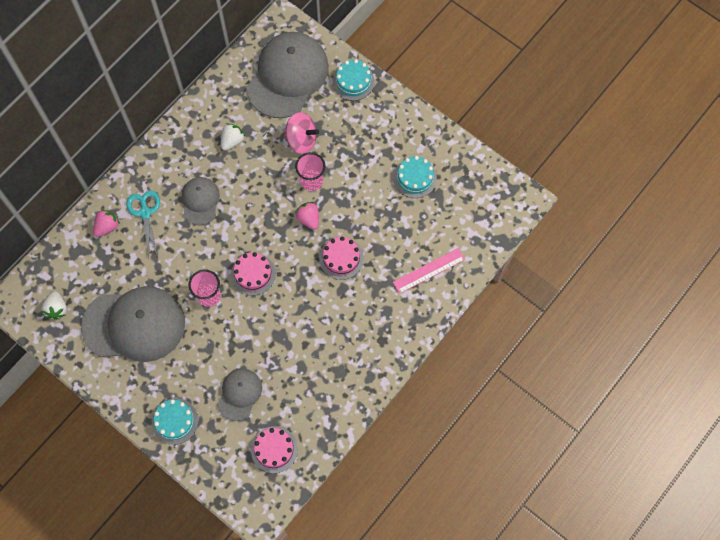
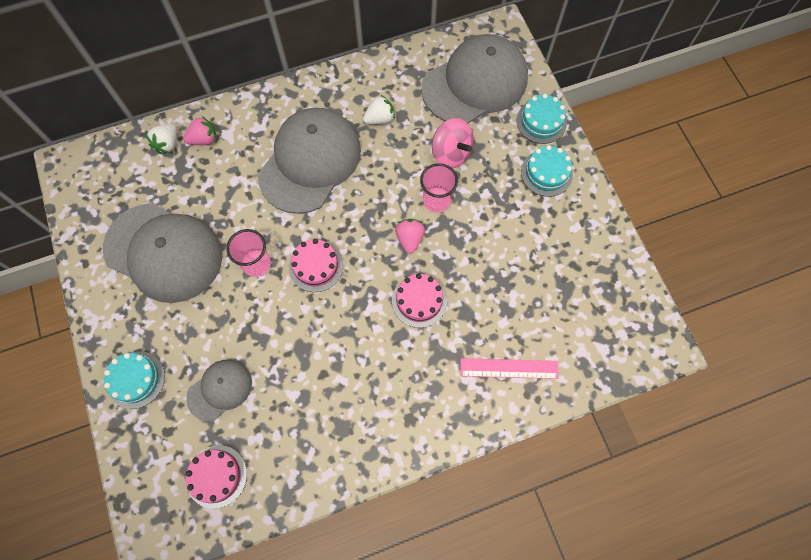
camera: 30 degrees right, 0 degrees up
(57, 309) = (102, 194): white strawberry -> white strawberry (167, 144)
(145, 213) = (249, 145): turquoise scissors -> none
(200, 201) = (310, 162): grey cap -> grey cap, size x1.95
(415, 178) = (551, 256): turquoise cake -> turquoise cake (546, 173)

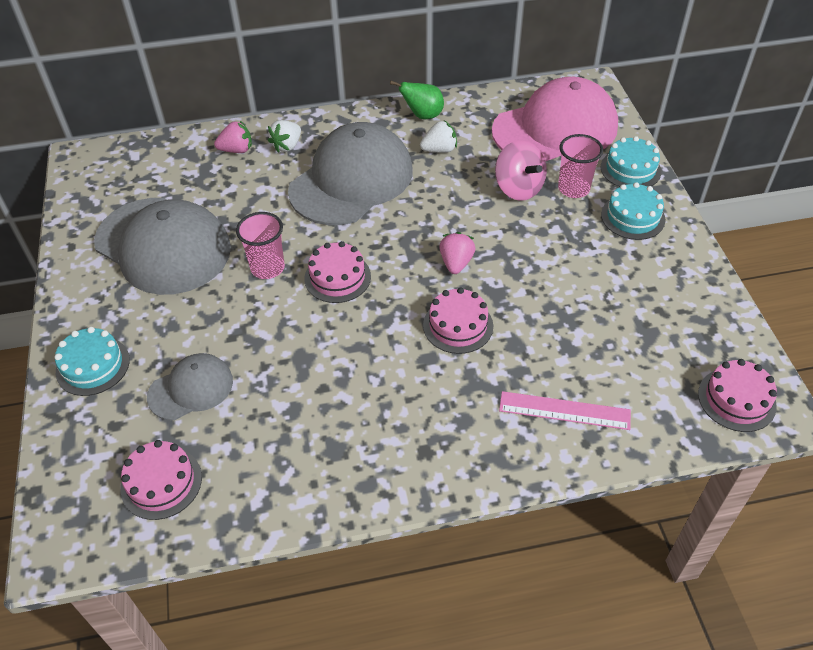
camera: 10 degrees right, 20 degrees down
(167, 144) = (196, 150): white strawberry -> white strawberry (287, 146)
(360, 81) = (422, 115): none -> green pear
(436, 201) = (494, 230): pink cup -> pink cup (573, 189)
(475, 83) = (555, 129): grey cap -> pink cap
(634, 340) = (736, 399): none -> pink cake

